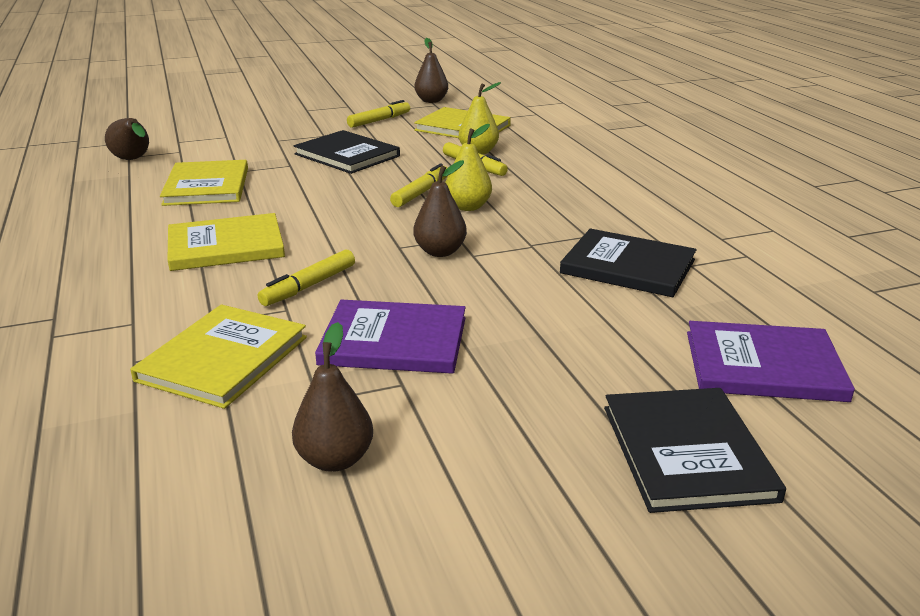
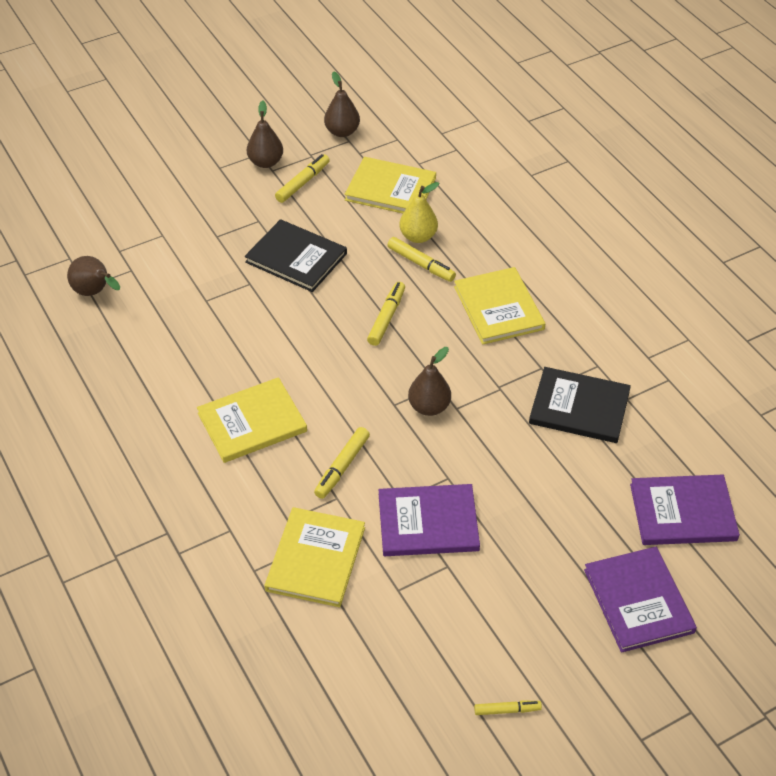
camera: 10 degrees left, 20 degrees up
(207, 186) = (190, 331): yellow book -> yellow book (499, 308)
(335, 459) = (428, 640): brown pear -> brown pear (266, 162)
(426, 568) = (507, 710): none -> yellow marker
(468, 207) = (434, 336): yellow pear -> none
(687, 452) = (638, 601): black book -> purple book

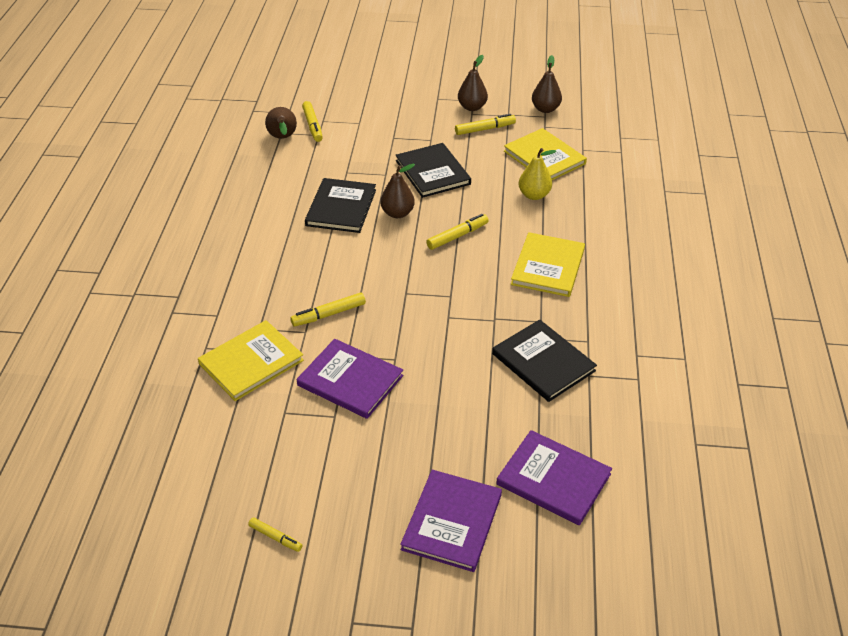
camera: 35 degrees right, 5 degrees down
(240, 344) = (341, 207): none -> black book
(252, 422) = (299, 258): yellow book -> none
(421, 264) = (518, 213): yellow marker -> yellow marker (312, 126)
(429, 407) = (429, 307): brown pear -> brown pear (397, 213)

